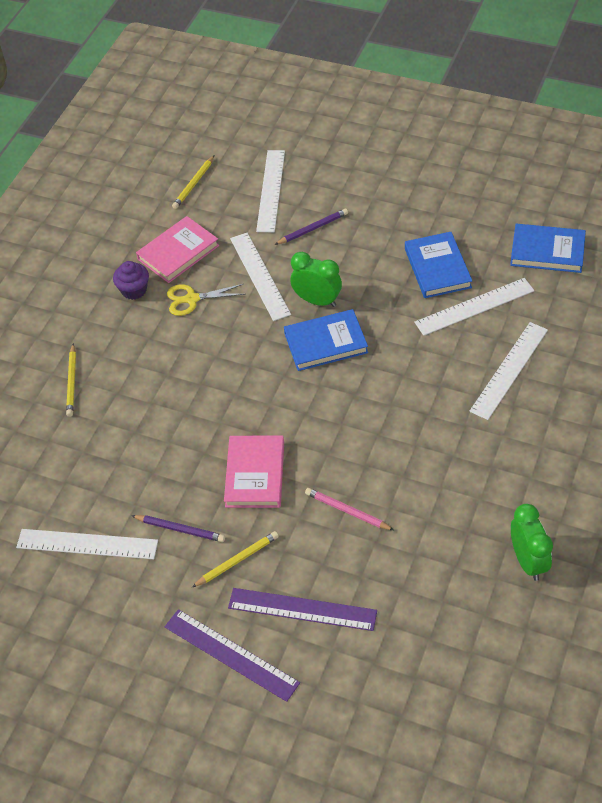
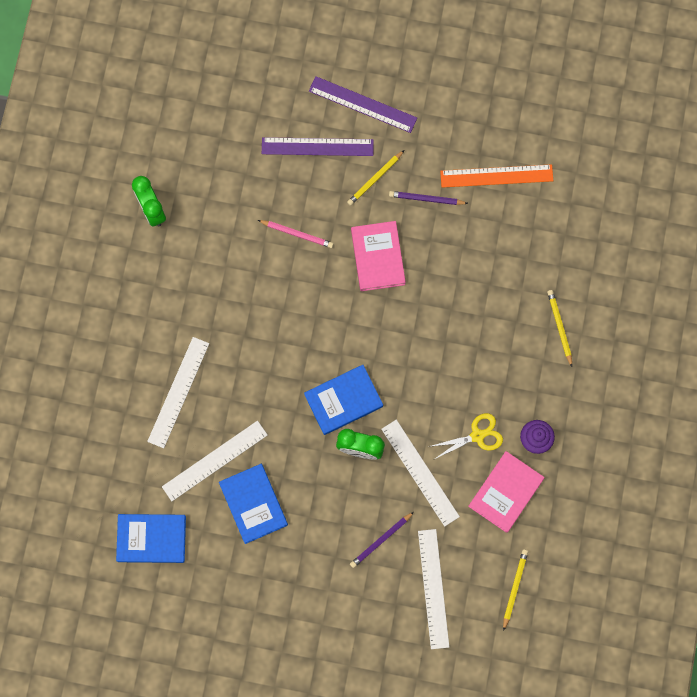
camera: 165 degrees right, 25 degrees up
(87, 544) = (496, 176): white ruler -> orange ruler

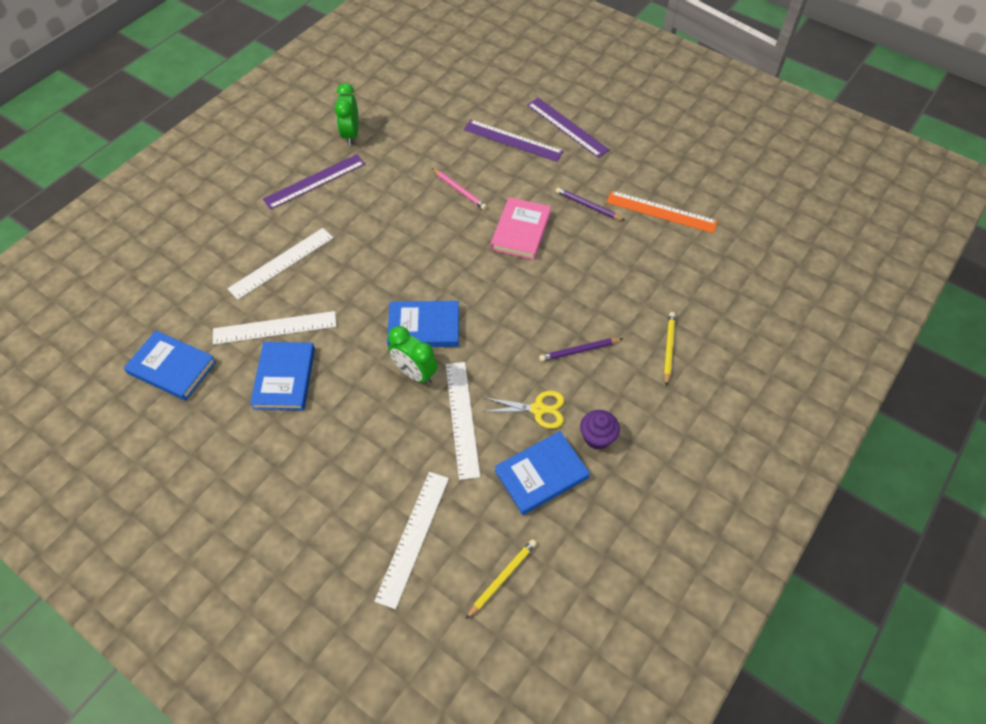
camera: 25 degrees right, 20 degrees down
(151, 285) = (315, 181): none -> purple ruler
(375, 179) = (549, 177): yellow pencil -> none
(381, 540) = (386, 464): purple pencil -> purple pencil (579, 351)
(505, 492) = (541, 474): pink book -> blue book

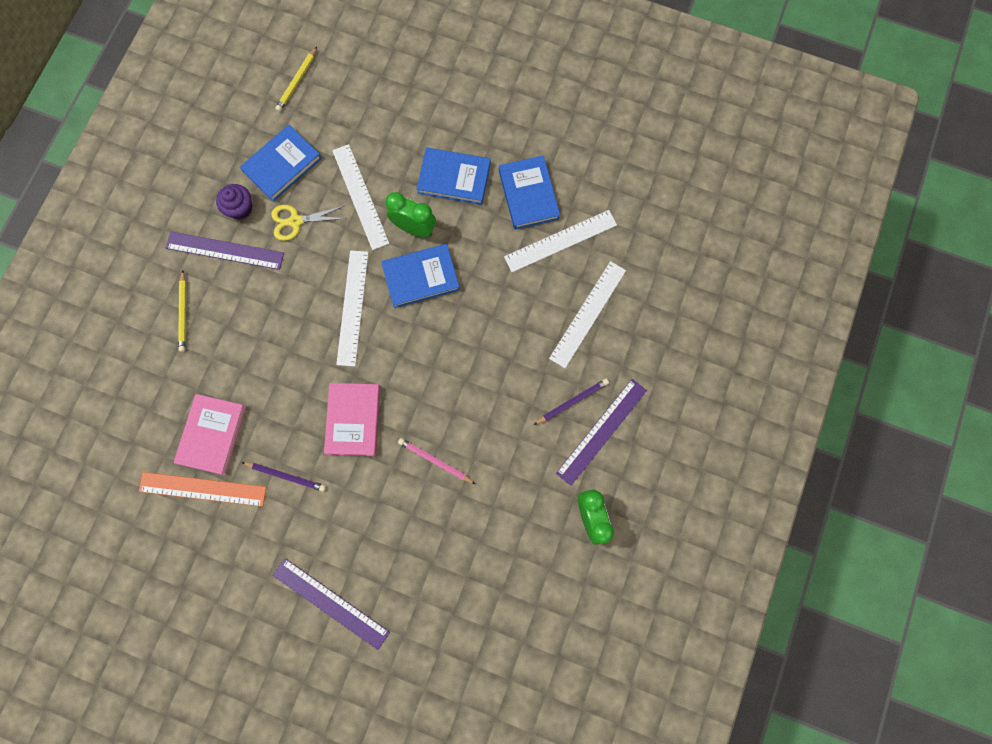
camera: 165 degrees right, 20 degrees up
(172, 368) = (632, 179): blue book -> blue book (454, 178)
(413, 537) = (372, 93): white ruler -> white ruler (352, 307)
(513, 140) = (393, 560): purple ruler -> purple ruler (225, 250)
(579, 351) = (268, 289): purple pencil -> purple pencil (572, 401)
(649, 246) = (212, 434): none -> pink book

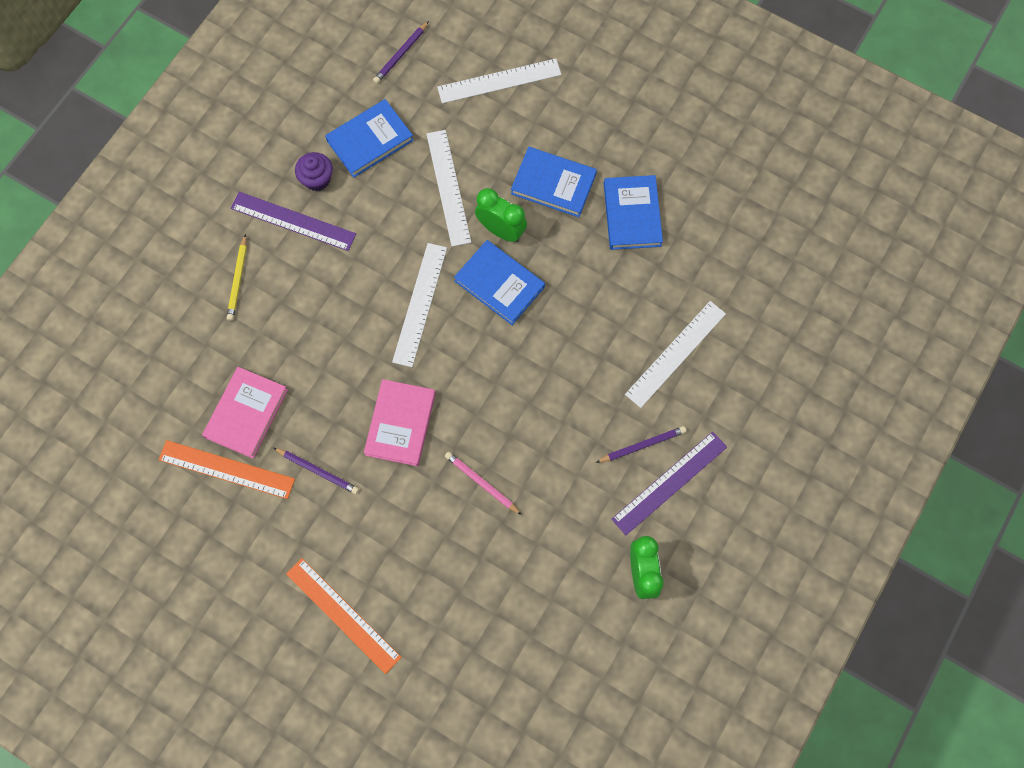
camera: 10 degrees right, 5 degrees down
(296, 221) = (374, 202): yellow scissors -> none
(297, 81) = (401, 55): yellow pencil -> purple pencil
(331, 603) = (343, 615): purple ruler -> orange ruler
(421, 277) = (499, 284): blue book -> blue book turned 45 degrees clockwise
(560, 241) = (658, 270): white ruler -> white ruler (499, 81)

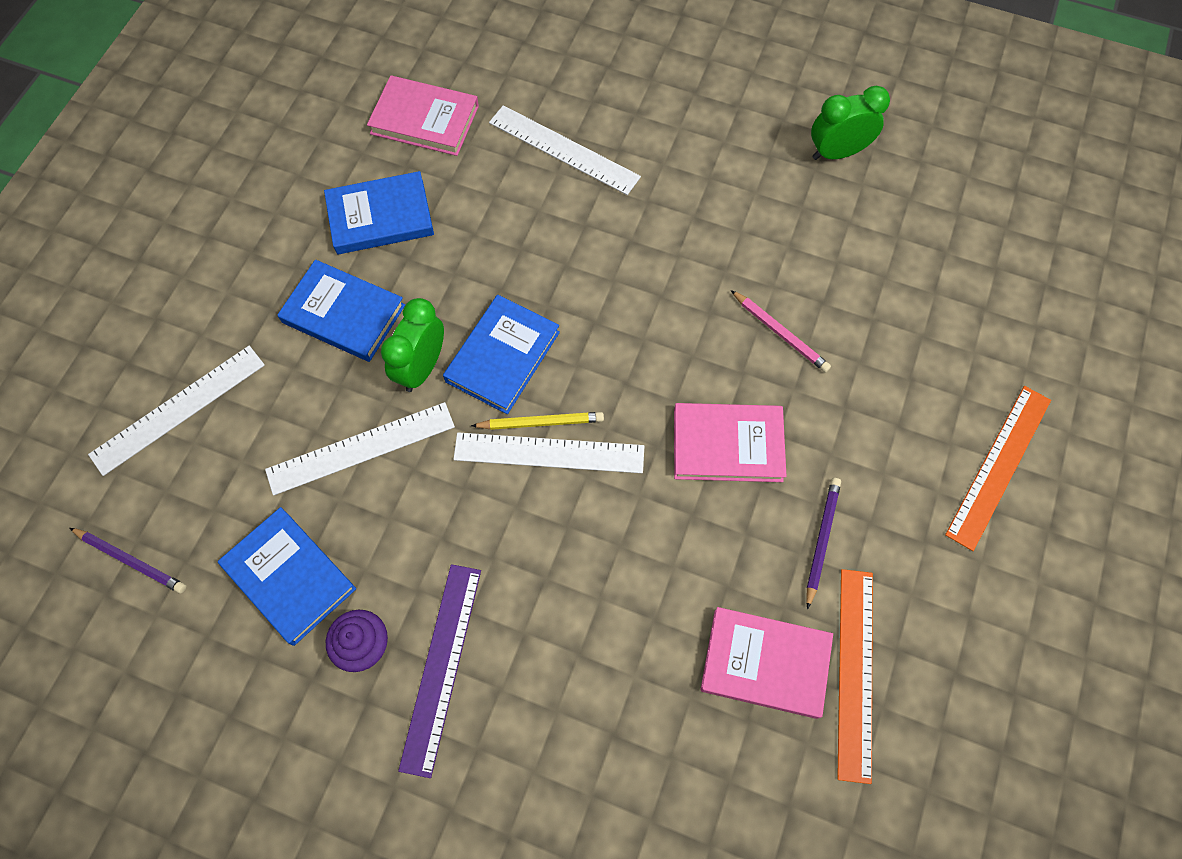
camera: 100 degrees left, 5 degrees down
(238, 280) = (554, 732): yellow pencil -> yellow pencil (541, 422)
(481, 483) = (780, 333): pink pencil -> pink pencil turned 75 degrees counterclockwise
(499, 81) = (178, 409): white ruler -> white ruler turned 75 degrees clockwise
(553, 184) = (343, 314): blue book -> blue book turned 75 degrees counterclockwise
(642, 445) = (686, 169): purple pencil -> none
(669, 482) = (724, 138): purple ruler -> none
(719, 254) = (424, 120): none -> pink book

